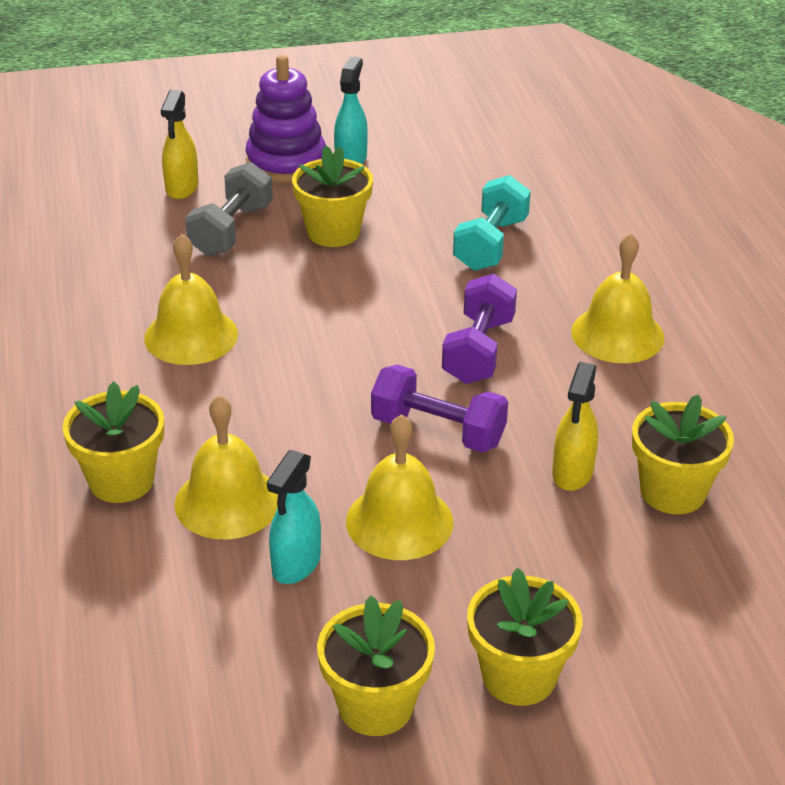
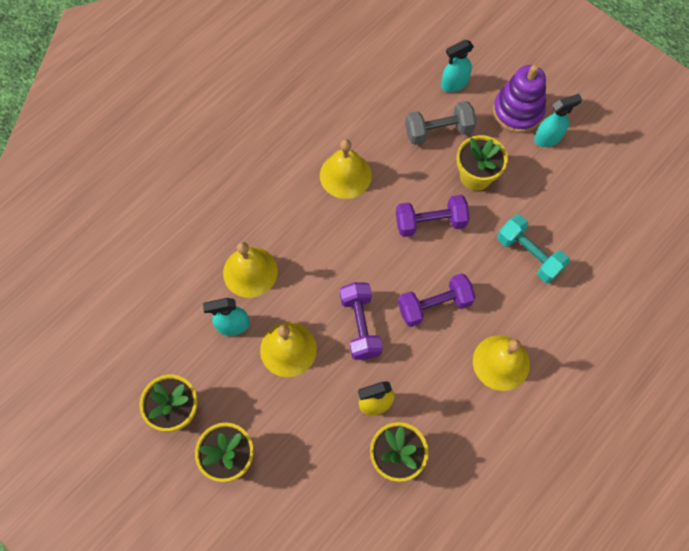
camera: 55 degrees right, 30 degrees up
(121, 480) = (232, 221): yellow flower pot -> none
(182, 188) = (454, 84): yellow spray bottle -> turquoise spray bottle
(354, 298) = (430, 222): none -> purple dumbbell
(490, 244) = (529, 254): turquoise dumbbell -> turquoise dumbbell turned 60 degrees clockwise

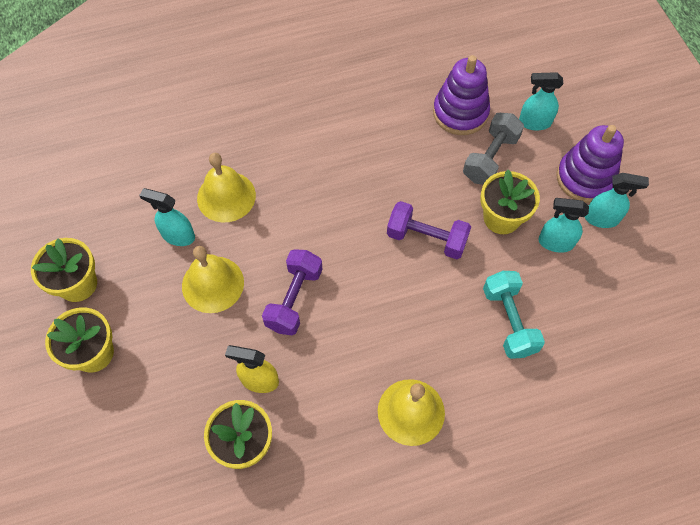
camera: 30 degrees right, 5 degrees down
(345, 175) = (372, 155): yellow bell -> none
(392, 104) = (460, 113): none -> purple stacking toy
(434, 305) = (379, 319): purple dumbbell -> none
(438, 131) = (490, 158): grey dumbbell -> grey dumbbell turned 75 degrees counterclockwise
(526, 175) = (555, 242): none -> turquoise spray bottle

